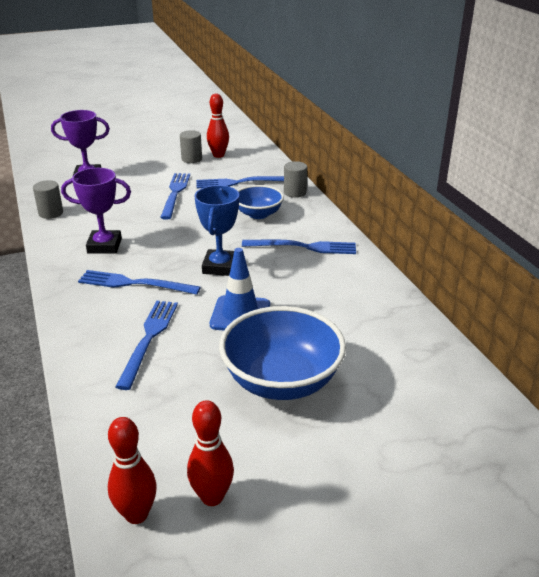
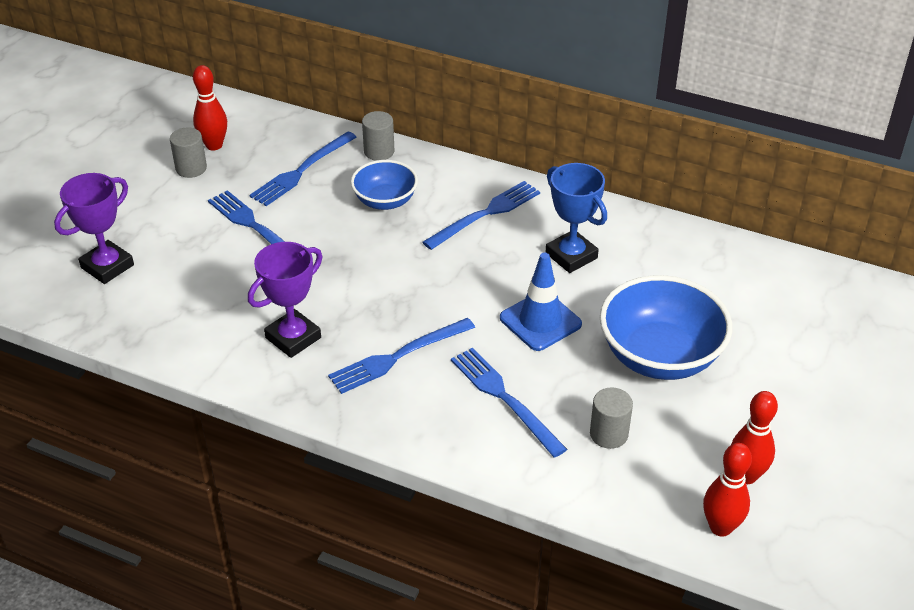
camera: 45 degrees left, 10 degrees up
(51, 213) = (155, 339): grey cylinder -> grey cylinder (608, 434)
(220, 267) = (446, 285): blue trophy -> blue trophy (571, 256)

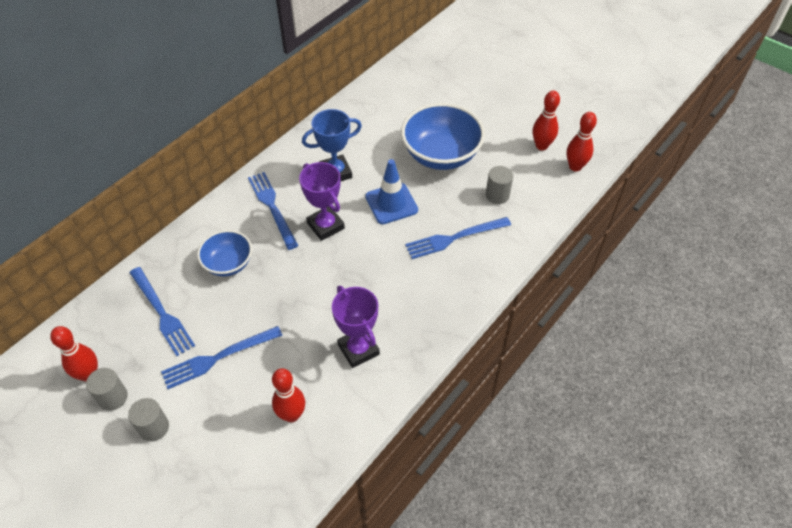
camera: 75 degrees left, 10 degrees up
(107, 266) = (219, 481): purple trophy -> purple trophy (325, 226)
(193, 301) = (292, 415): none -> red bowling pin
(379, 151) = (165, 256): grey cylinder -> grey cylinder (154, 427)
(398, 356) = (399, 287): blue fork -> none

